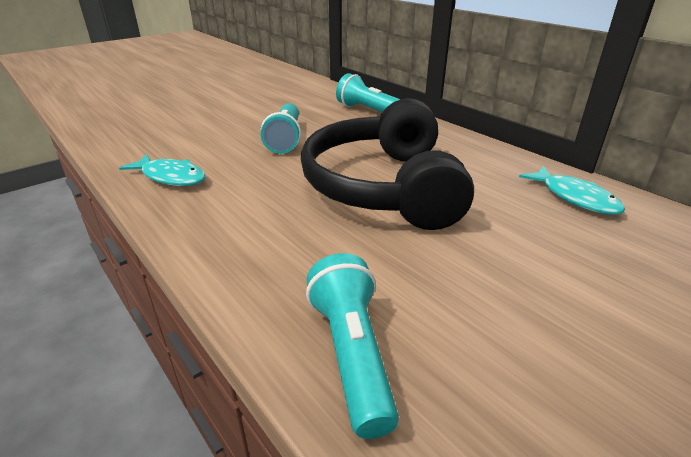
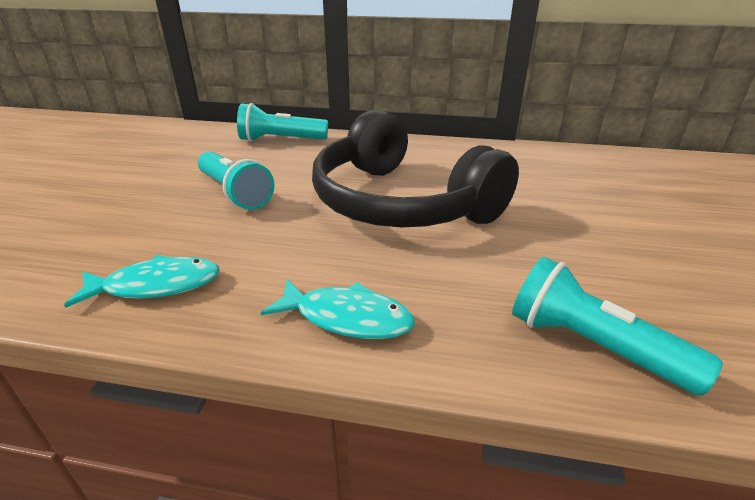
camera: 40 degrees left, 0 degrees up
(575, 198) = (533, 161): turquoise fish -> turquoise fish (347, 318)

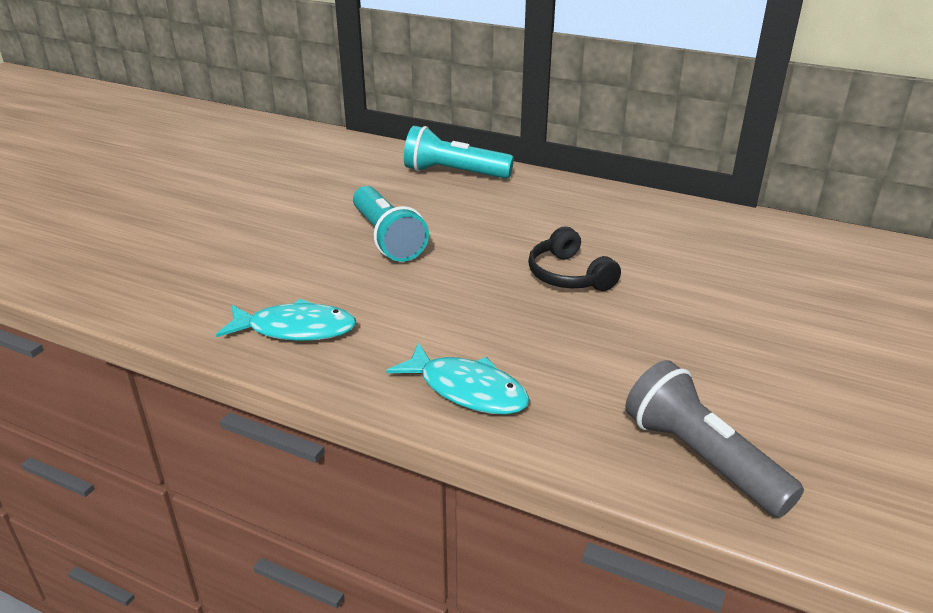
camera: 15 degrees right, 0 degrees up
(401, 202) = (569, 275): black headphones -> black headphones, size x0.41
(591, 345) = (701, 458): turquoise flashlight -> grey flashlight

